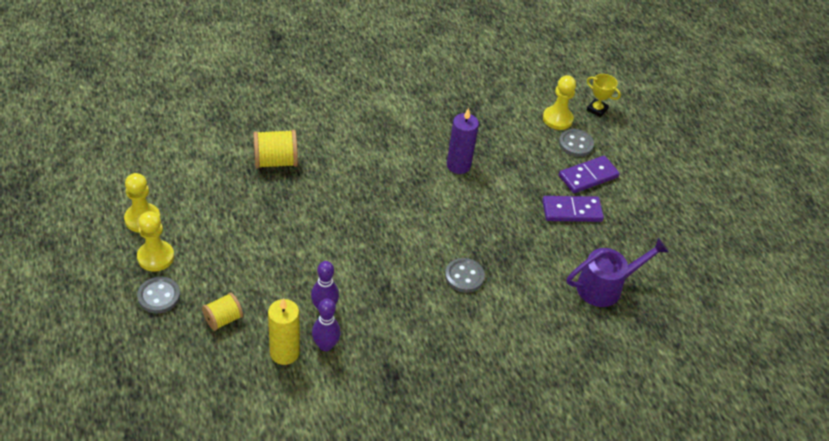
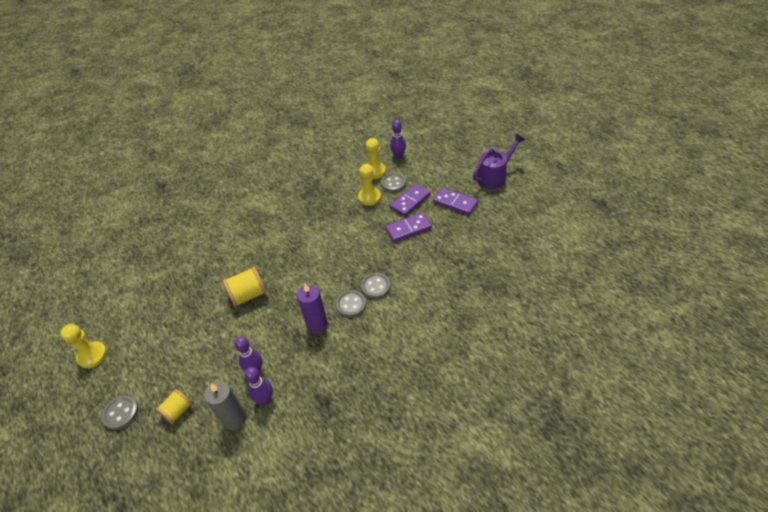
camera: 10 degrees left, 0 degrees up
(156, 257) = (110, 382): yellow pawn -> yellow pawn (369, 197)
(275, 161) = (185, 273): yellow spool -> yellow spool (248, 295)
(284, 352) = (234, 419): yellow candle -> grey candle
(458, 165) = (319, 227): purple candle -> purple candle (317, 324)
(502, 266) = (375, 286): none -> grey button
(597, 109) = (398, 156): yellow trophy -> purple bowling pin
(606, 286) = (452, 272): purple watering can -> purple watering can (494, 176)
(646, 200) = (455, 203): none -> purple domino

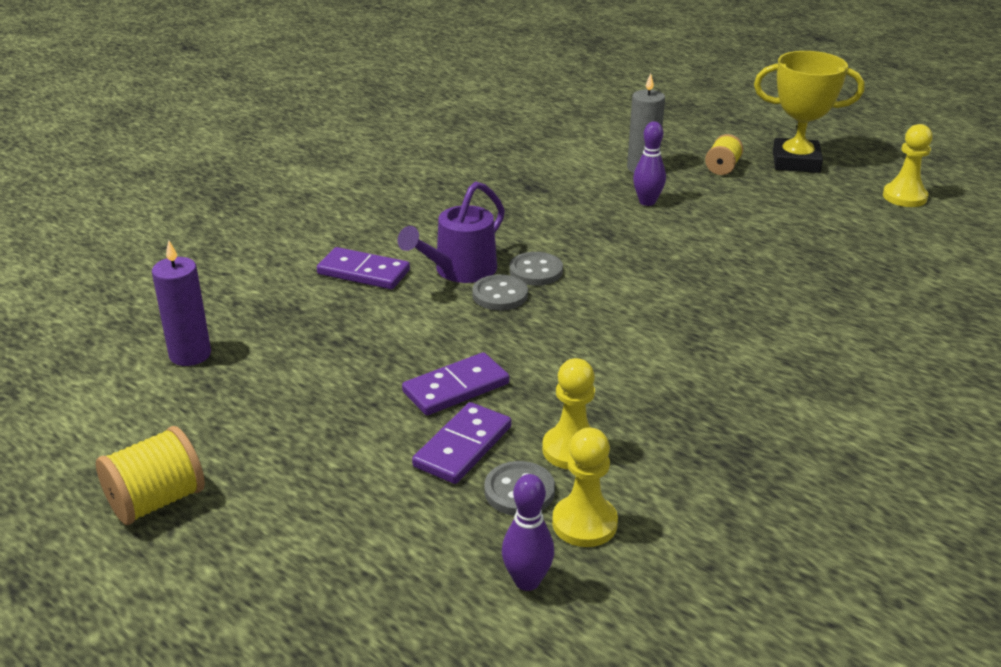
camera: 165 degrees right, 15 degrees down
(121, 413) = (796, 162): grey button -> yellow trophy
(248, 295) = (726, 269): yellow spool -> yellow spool (156, 501)
(265, 399) = (614, 183): purple bowling pin -> none
(317, 324) = (582, 247): purple candle -> purple candle (190, 354)
(455, 203) = (346, 451): purple domino -> purple domino (363, 272)
(494, 176) = (229, 532): purple watering can -> purple watering can (459, 271)

